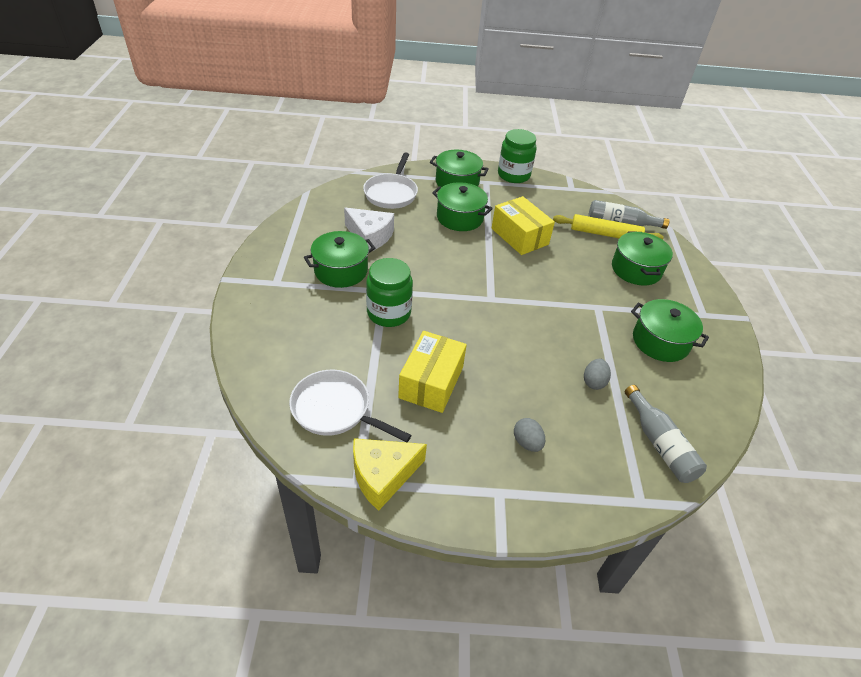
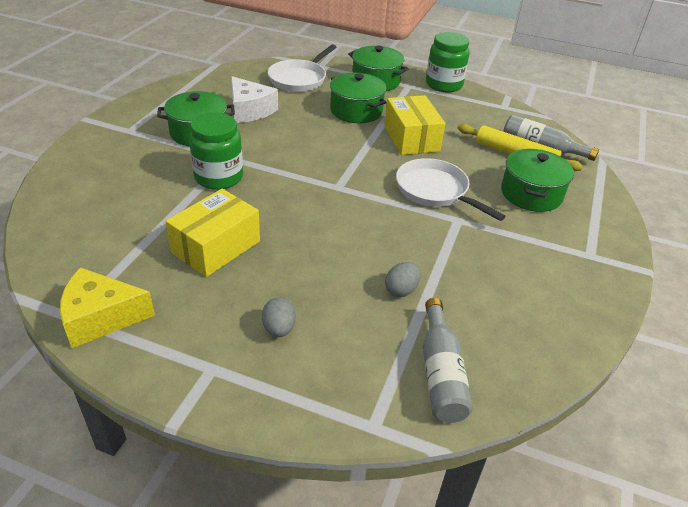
camera: 20 degrees right, 5 degrees down
(335, 410) = (100, 247): white pan -> white pan (435, 191)
(660, 341) = (513, 270): green pot -> none

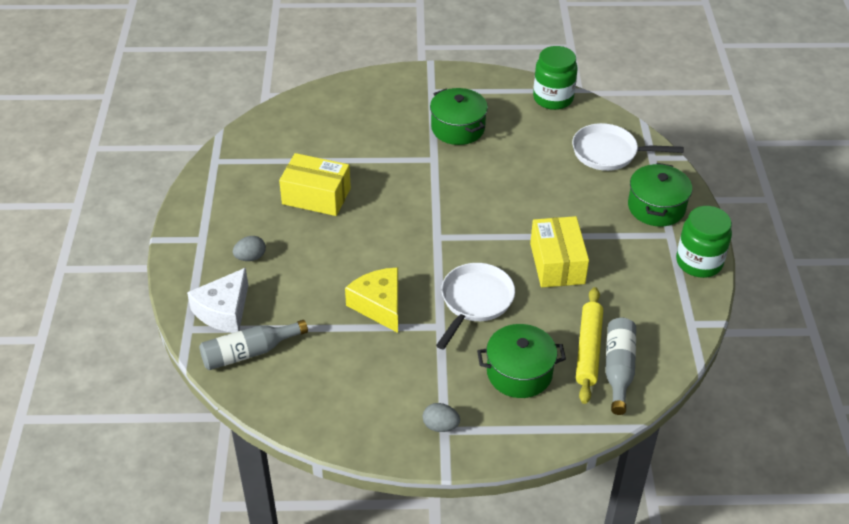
camera: 70 degrees right, 5 degrees up
(101, 317) = (220, 173): yellow cheese -> yellow cheese (379, 305)
(219, 177) = (402, 164): green jar -> green jar (553, 98)
(249, 110) = (519, 142): white cheese -> white cheese (224, 311)
(356, 111) = (578, 211): green pot -> none
(401, 290) = (325, 311): grey egg -> grey egg (440, 426)
(411, 138) = (557, 263): yellow box -> yellow box turned 60 degrees counterclockwise

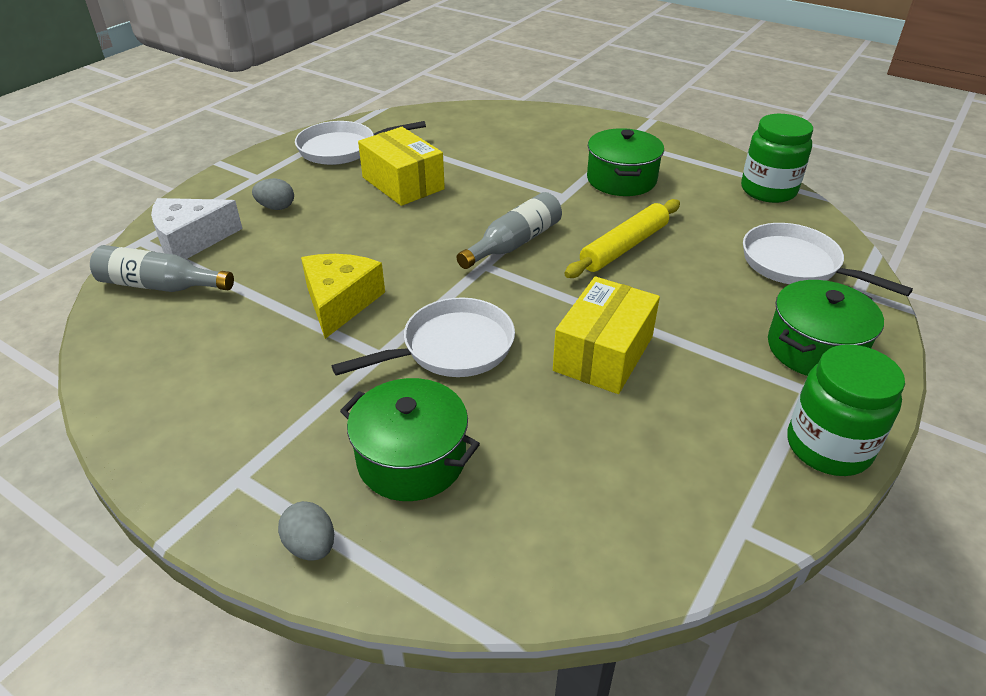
camera: 35 degrees right, 5 degrees down
(236, 184) = (342, 149): none -> white pan
(440, 426) = (239, 470): grey egg -> grey egg (311, 546)
(588, 349) = (539, 480): yellow rolling pin -> yellow rolling pin (624, 247)
(618, 369) = (557, 533): grey bottle -> grey bottle (514, 243)

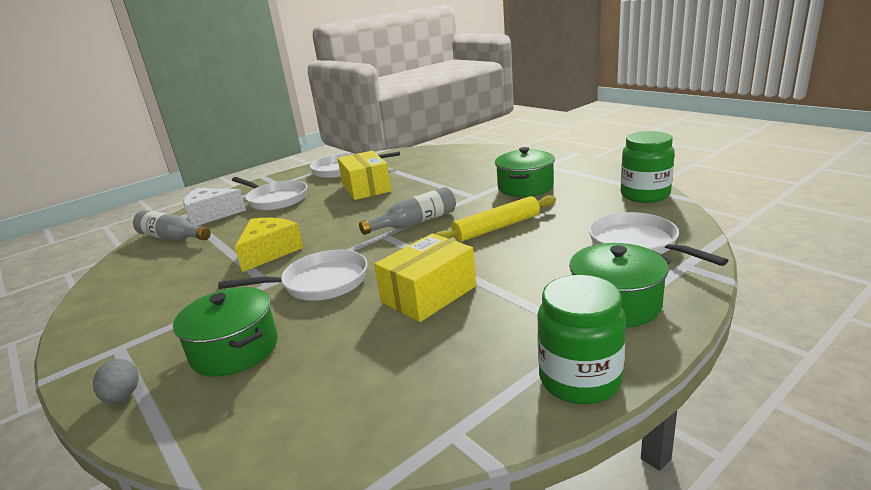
camera: 20 degrees right, 15 degrees down
(276, 207) = (275, 199): grey egg -> white pan

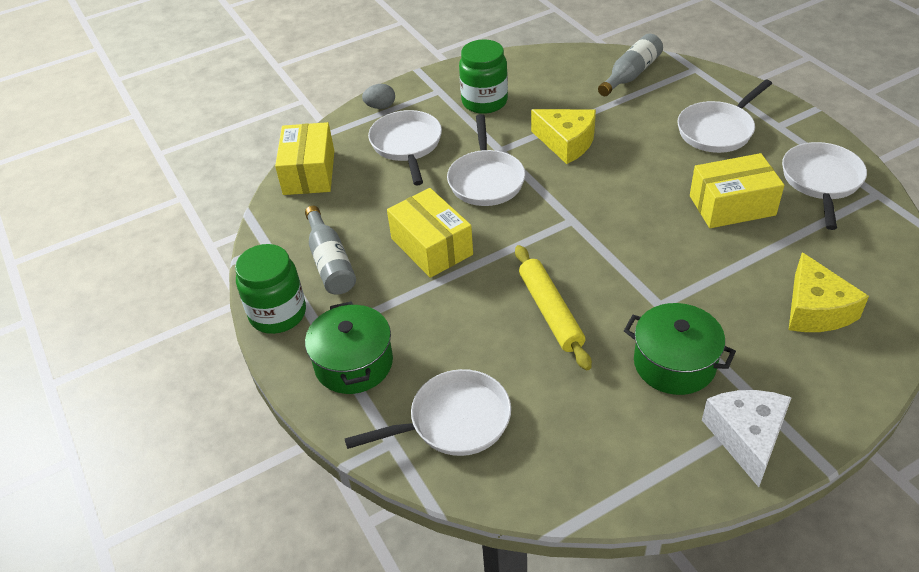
camera: 100 degrees right, 20 degrees up
(211, 215) = (685, 89): white cheese -> white cheese (747, 437)
(235, 349) = (407, 145): green pot -> white pan
(272, 436) = (309, 172): none -> yellow box
(415, 223) = (594, 246): grey bottle -> grey bottle (330, 262)
(461, 162) = (815, 309): none -> yellow cheese
(645, 195) = (593, 486): green jar -> green jar (484, 101)

